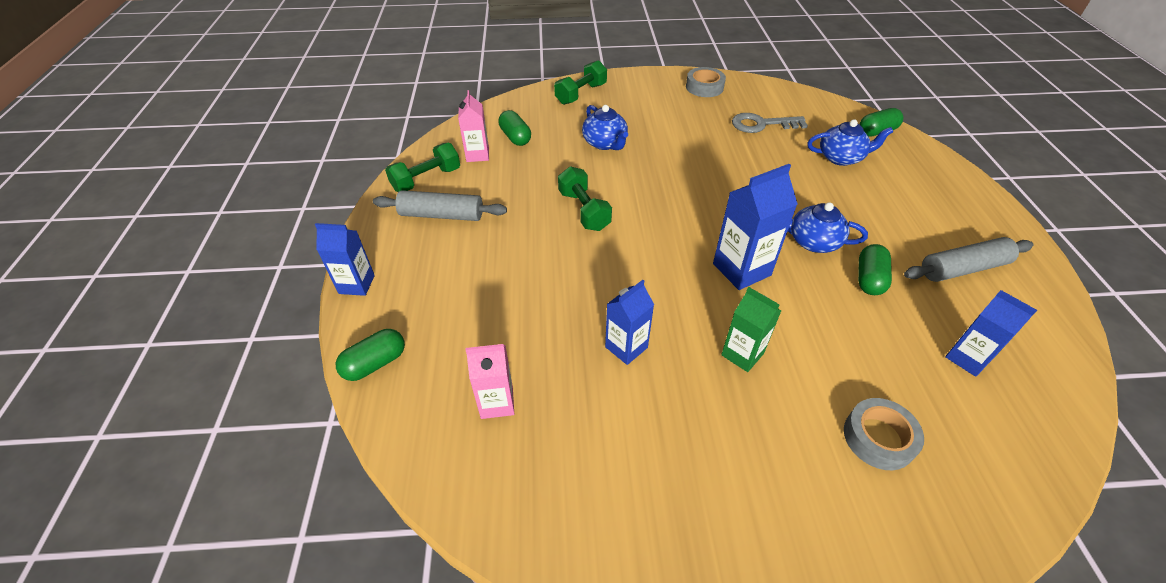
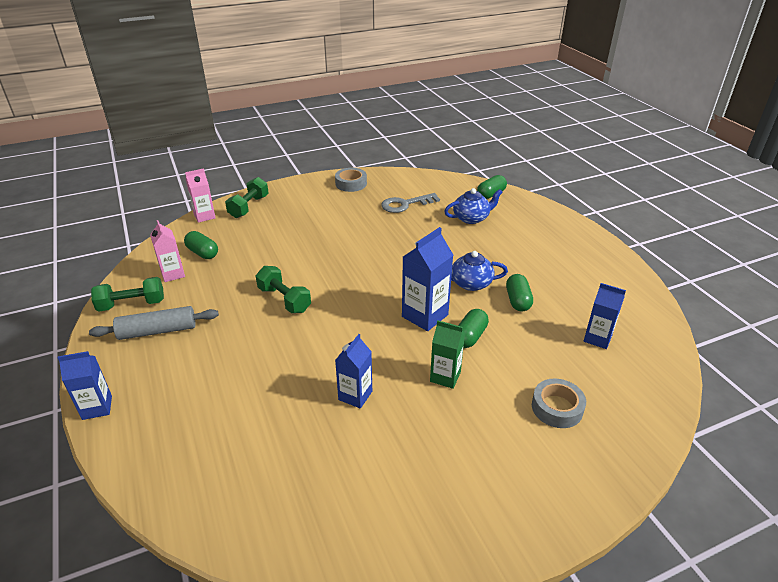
camera: 20 degrees left, 10 degrees down
(375, 363) = (141, 467): green capsule -> green capsule (470, 336)
(426, 179) = (132, 304): green dumbbell -> green dumbbell turned 45 degrees clockwise
(497, 402) = (263, 467): pink carton -> pink carton (204, 216)
(605, 143) = (283, 243): blue teapot -> none
(963, 268) = (577, 278): grey rolling pin -> none

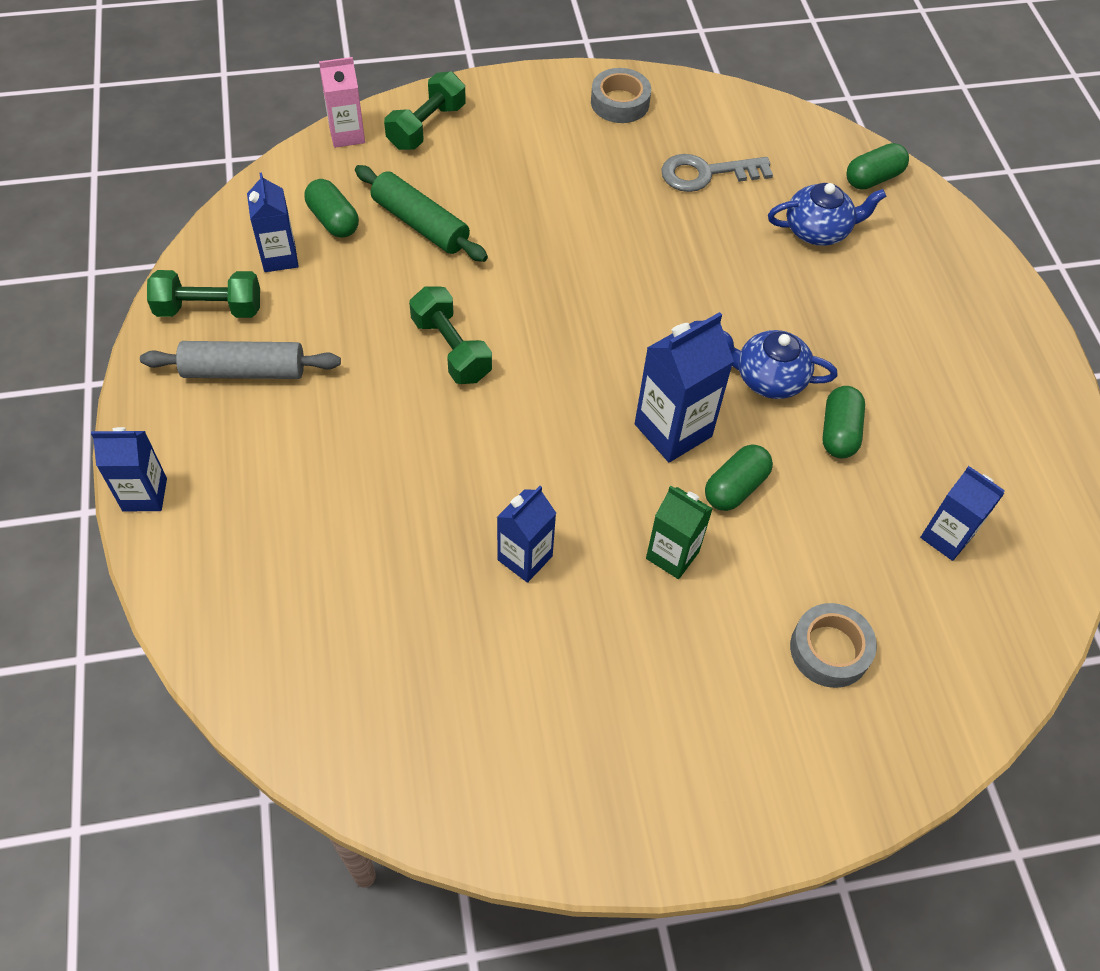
camera: 10 degrees right, 20 degrees up
(173, 274) = (279, 257): pink carton -> blue carton
(254, 247) = (420, 224): none -> green rolling pin

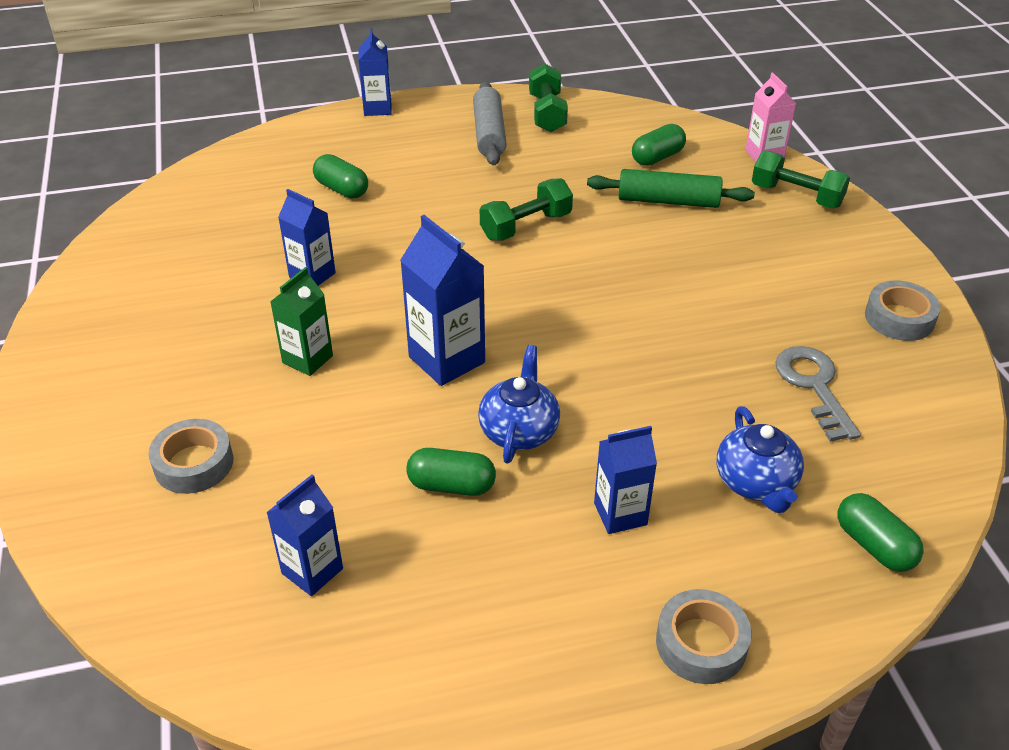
camera: 90 degrees right, 15 degrees down
(279, 257) = (607, 137): blue carton -> blue carton (620, 514)
(420, 224) = (668, 201): green rolling pin -> green rolling pin turned 60 degrees clockwise
(735, 487) = (380, 402): green capsule -> green capsule (342, 189)
(974, 288) = (701, 643): none -> grey tape

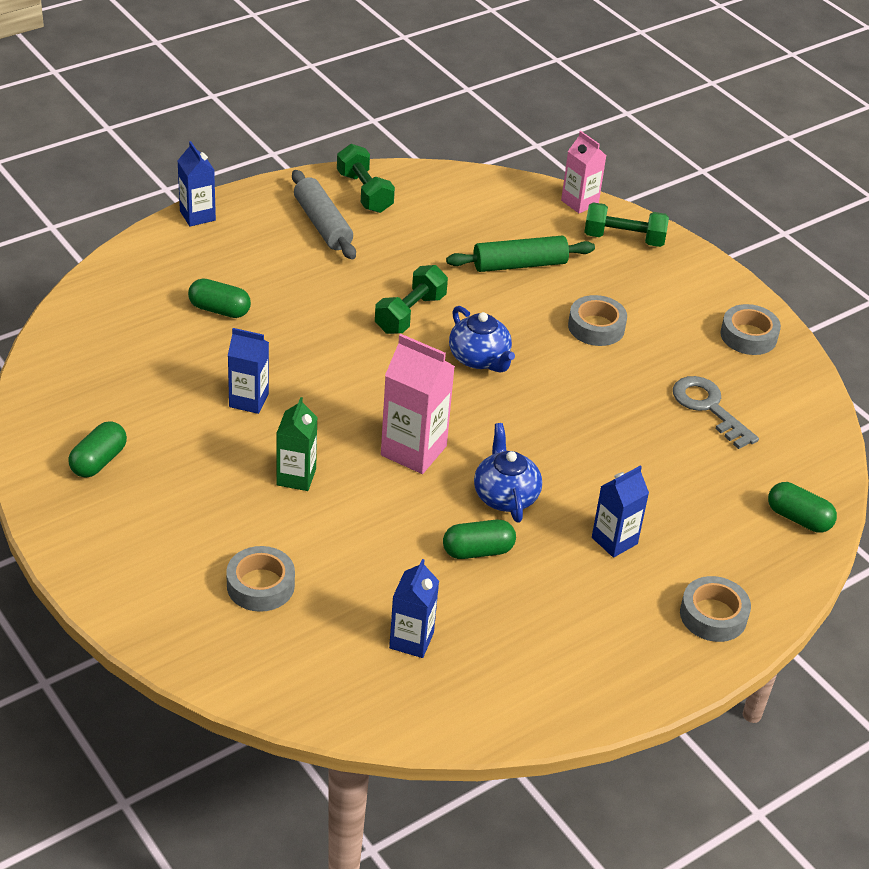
camera: 25 degrees left, 0 degrees up
(447, 359) = (413, 451): blue carton -> pink carton
(657, 157) = (489, 222): green capsule -> green capsule (99, 461)
(721, 275) = (596, 327): none -> grey tape
(756, 483) = (699, 493): blue teapot -> blue teapot (479, 358)

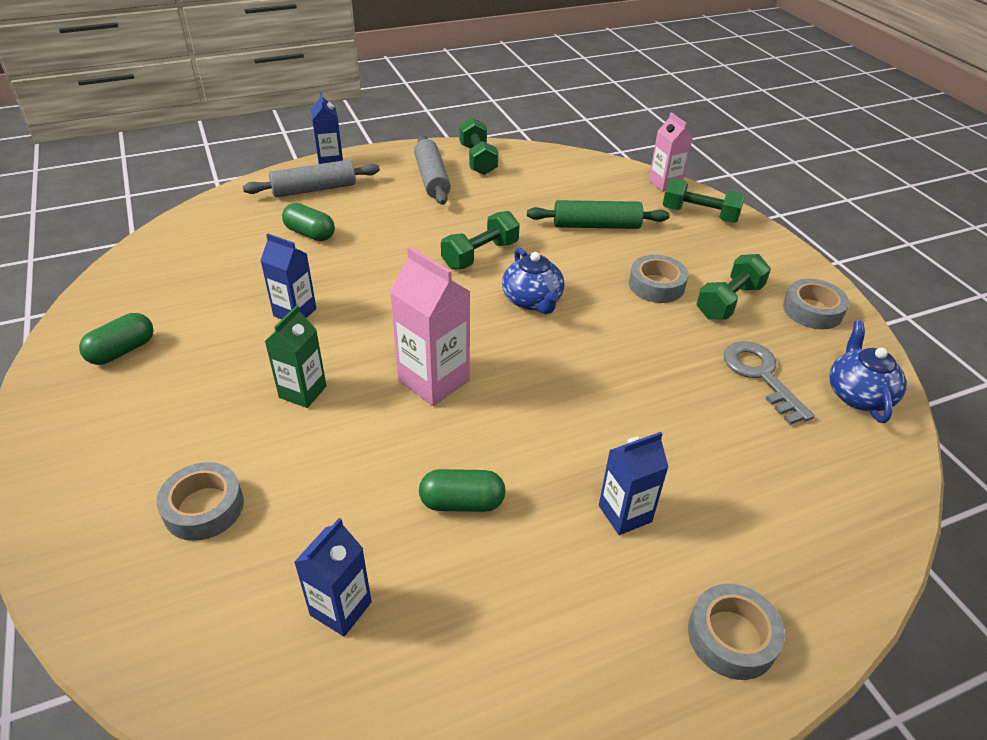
camera: 15 degrees right, 0 degrees up
(196, 253) = (314, 189): none -> grey rolling pin
(505, 496) = (514, 442): blue teapot -> blue teapot (858, 395)
(669, 336) = (729, 301): none -> green dumbbell
(798, 518) = (855, 518): green capsule -> none

